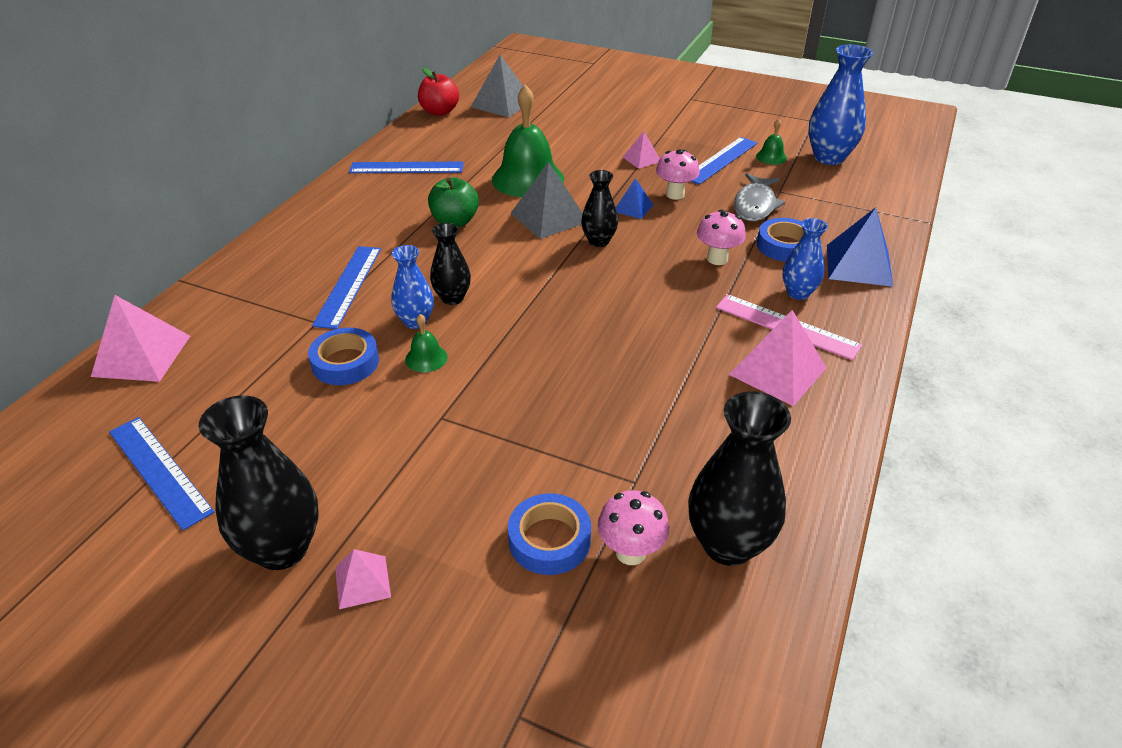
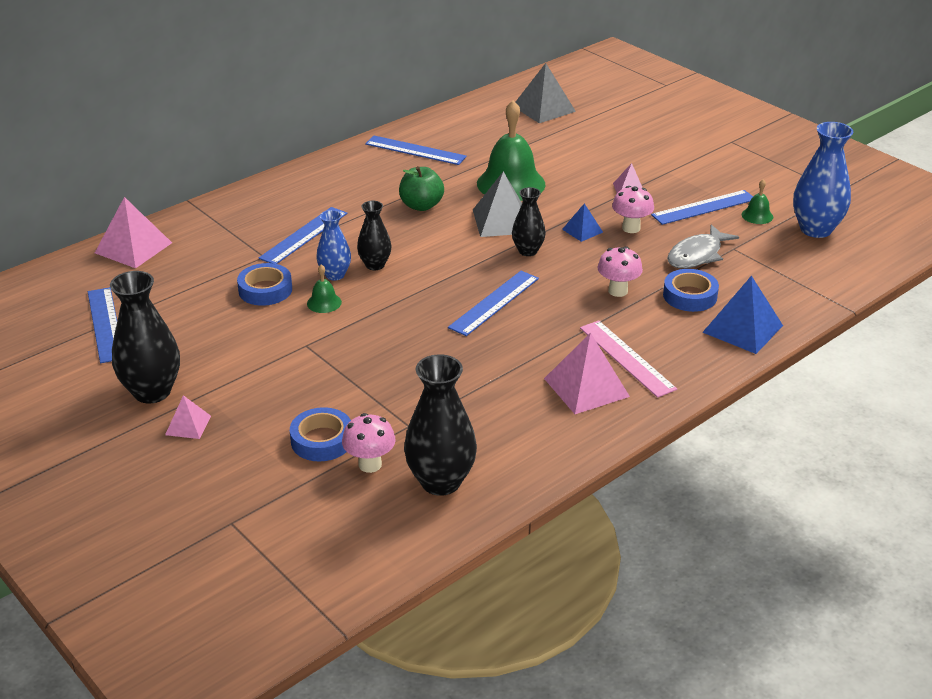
camera: 25 degrees right, 5 degrees down
(439, 112) = (481, 105): red apple -> none
(610, 305) = (494, 302): none -> blue ruler
(798, 293) = (663, 336): blue vase -> none

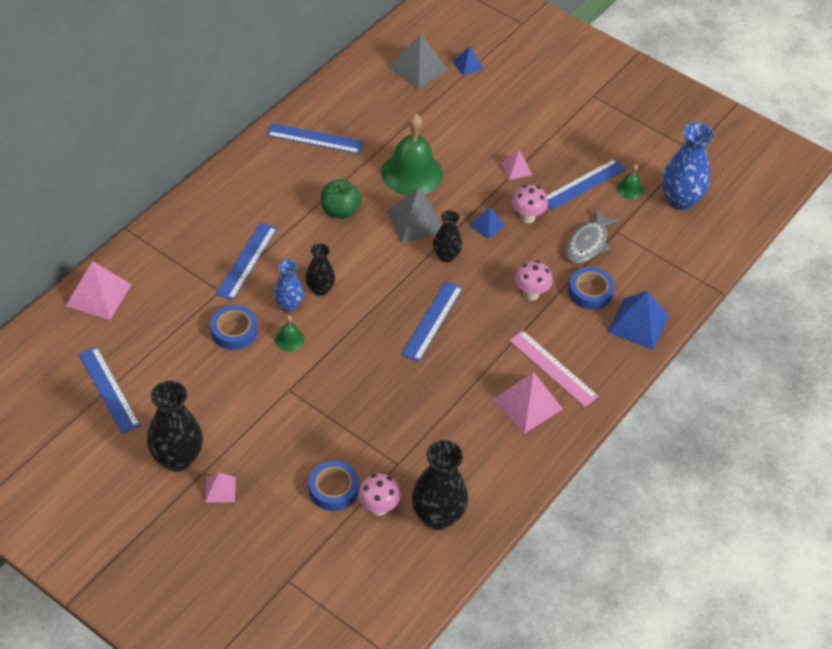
camera: 15 degrees left, 15 degrees up
(598, 110) = (467, 65): none -> blue pyramid

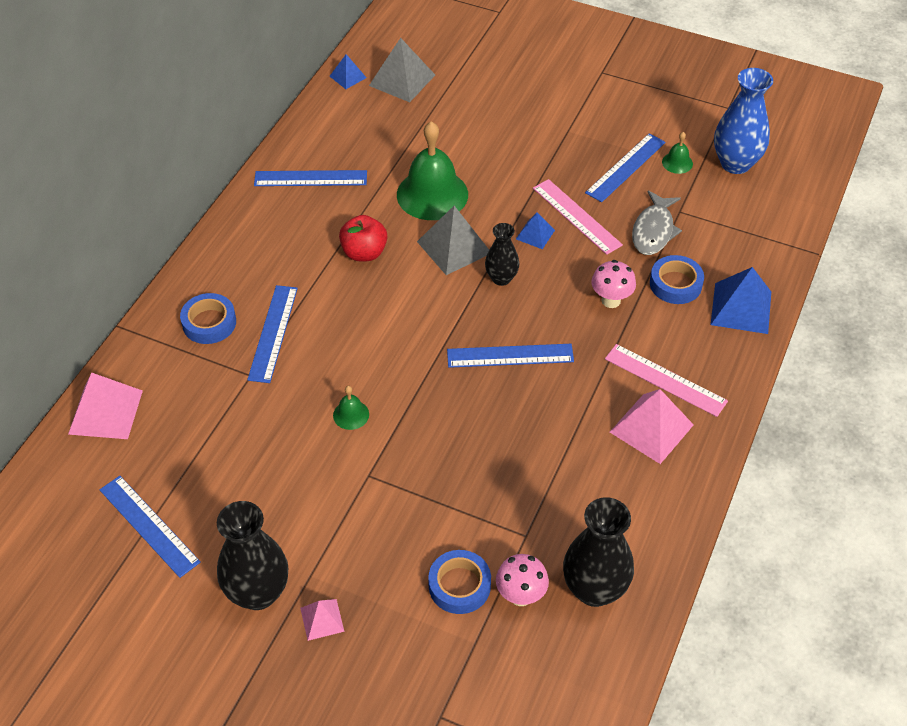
camera: 10 degrees left, 0 degrees up
(234, 331) = (282, 419): blue tape -> blue tape (209, 323)
(289, 305) = (338, 374): blue vase -> none
(320, 289) = (368, 347): black vase -> none
(340, 211) = (364, 253): green apple -> red apple
(432, 320) = (510, 355): blue ruler -> blue ruler turned 75 degrees clockwise
(467, 65) = (455, 66): blue pyramid -> blue pyramid (347, 77)
(516, 168) = (546, 166): pink pyramid -> none
(527, 217) = (577, 216): pink mushroom -> pink ruler

